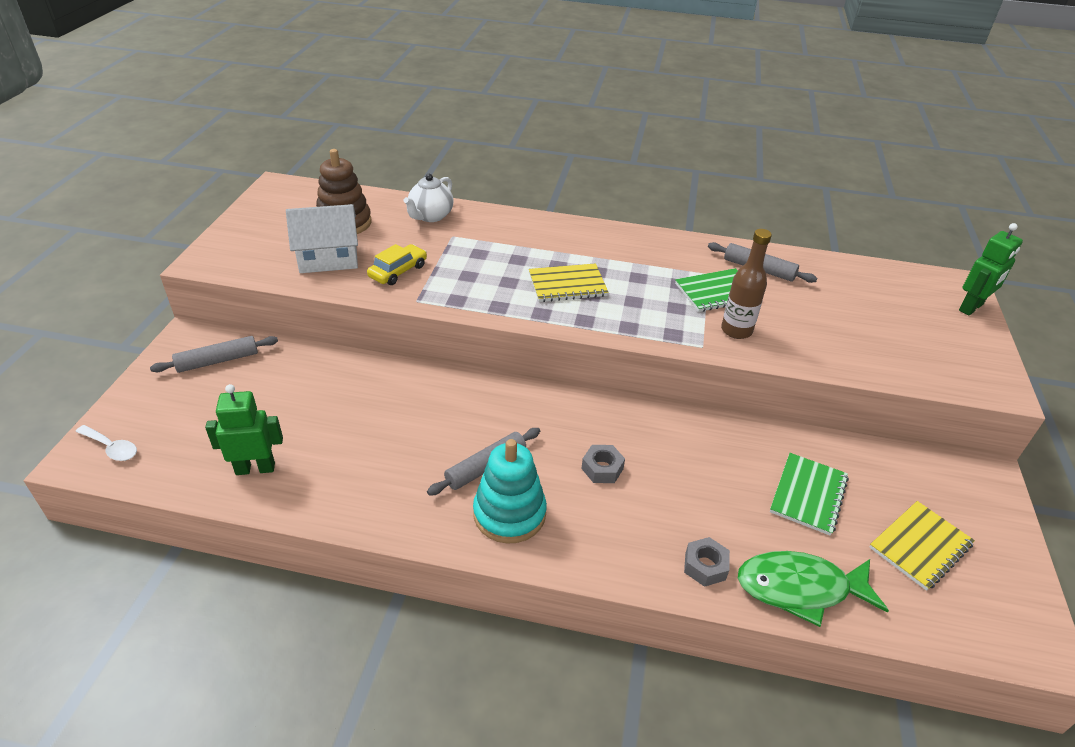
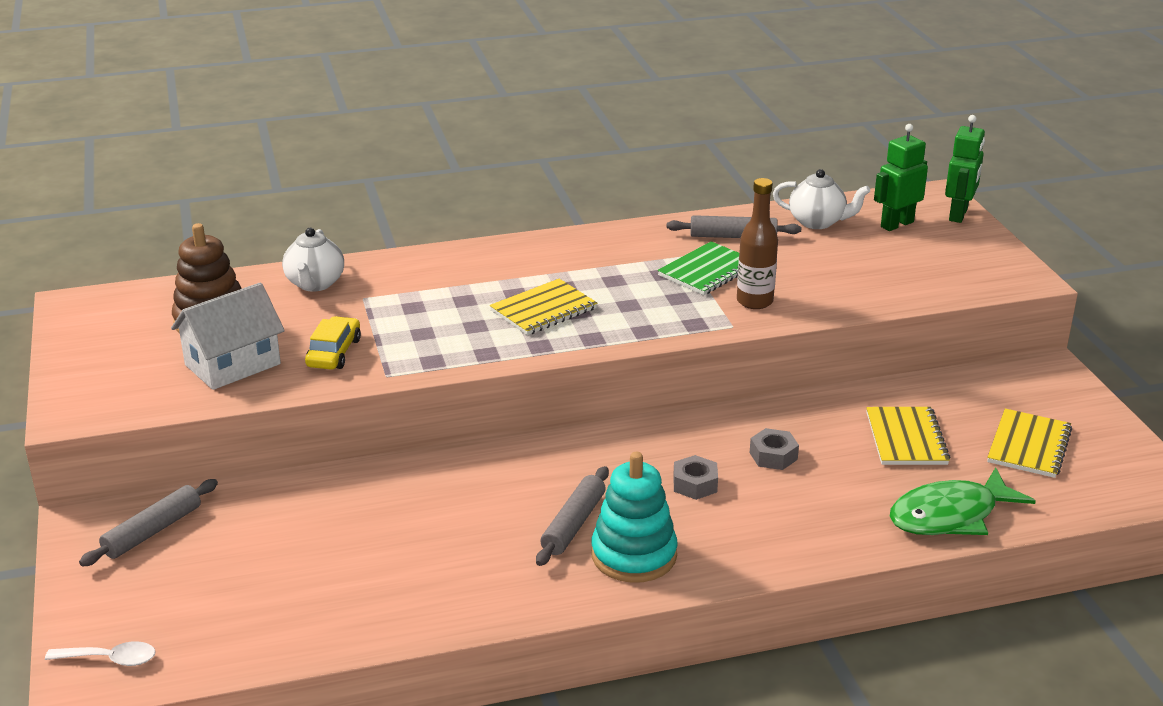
camera: 25 degrees left, 10 degrees down
(255, 468) = (314, 615): green robot -> green robot (896, 224)
(705, 566) = (855, 529): grey nut -> grey nut (773, 456)
(808, 495) = (906, 438): green notebook -> yellow notebook
(838, 277) = (817, 222): none -> white teapot

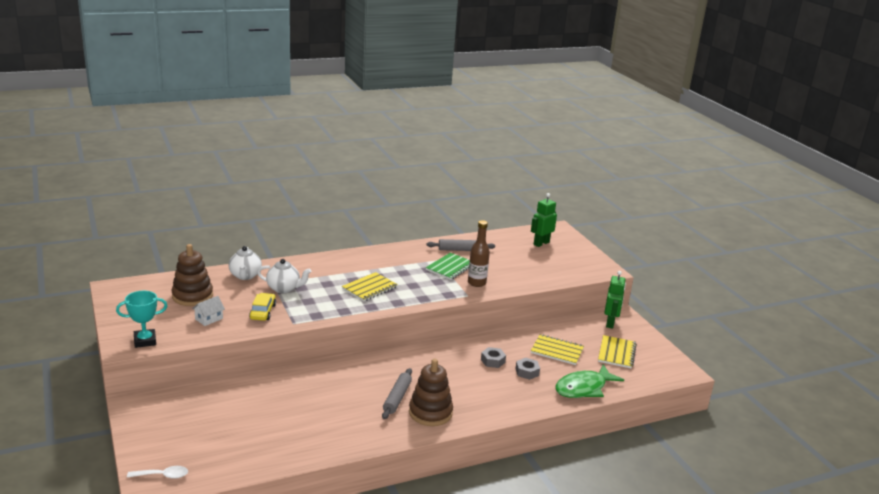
camera: 10 degrees left, 5 degrees down
(109, 404) = (145, 341): none -> turquoise trophy
(153, 531) = (173, 408): grey rolling pin -> none
(232, 364) = (209, 319): white house -> white house, size x0.53
(634, 555) = (430, 412): turquoise stacking toy -> brown stacking toy
(695, 484) = (455, 376): grey nut -> grey nut (527, 372)
(817, 222) = (501, 242): white teapot -> white teapot (284, 288)
(906, 438) = (557, 351): yellow notebook -> yellow notebook turned 60 degrees counterclockwise
(958, 215) = (570, 238): green robot -> green robot (610, 323)

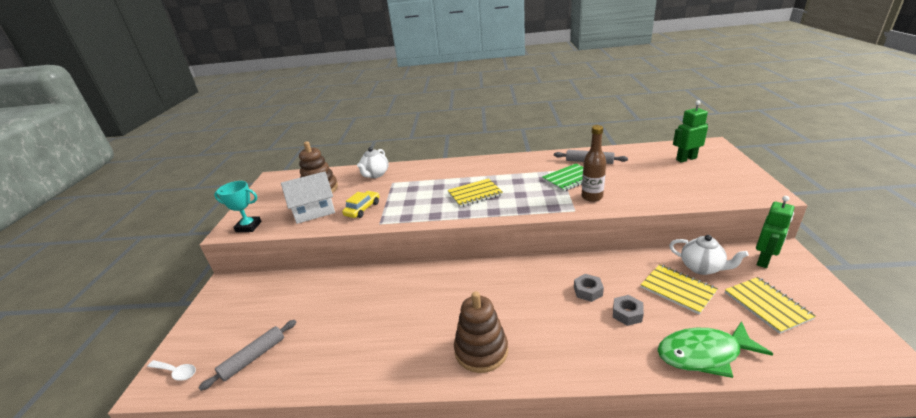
camera: 30 degrees right, 5 degrees up
(209, 319) = (314, 211): white house -> white house, size x1.88
(284, 288) = (397, 188): white teapot -> white teapot (701, 268)
(397, 398) = (454, 322): grey rolling pin -> grey rolling pin (253, 358)
(616, 353) = (767, 305): yellow notebook -> yellow notebook turned 60 degrees counterclockwise

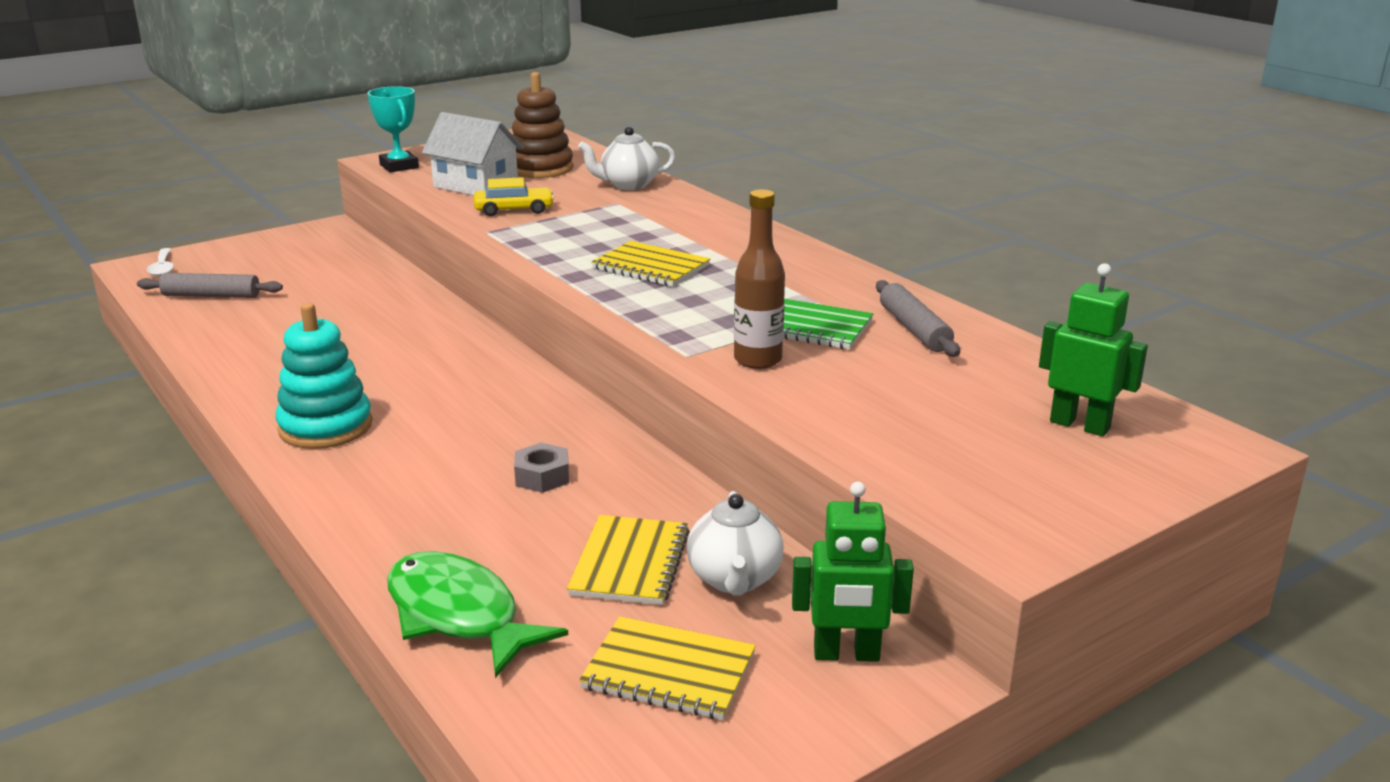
camera: 50 degrees right, 5 degrees down
(481, 350) = (325, 427): brown stacking toy -> turquoise stacking toy
(627, 314) = (510, 524): grey nut -> none
(767, 305) = (669, 671): yellow notebook -> yellow notebook turned 75 degrees clockwise

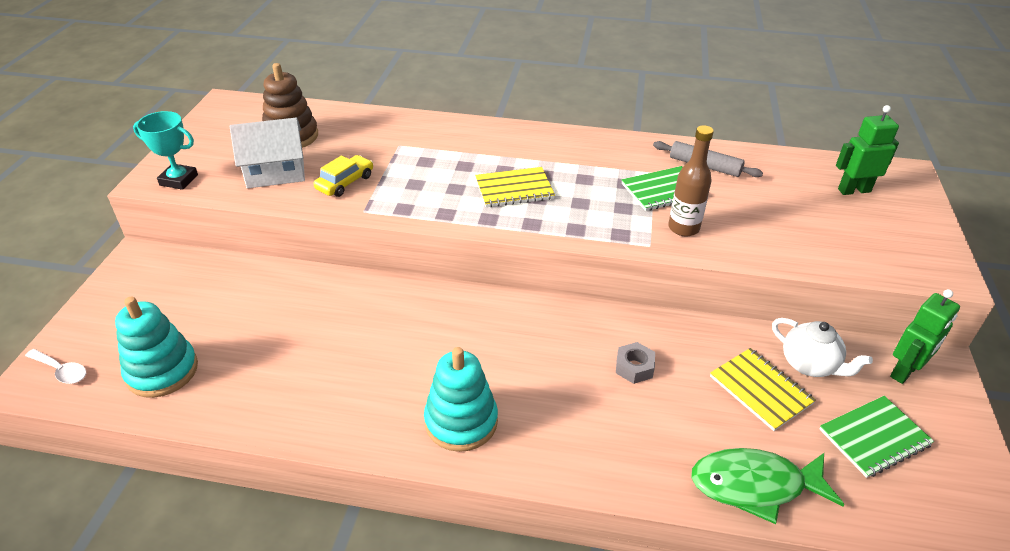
camera: 45 degrees left, 15 degrees up
(211, 296) = (162, 371): grey rolling pin -> turquoise stacking toy
(628, 185) = (377, 126): white teapot -> none
(669, 671) = (874, 437): yellow notebook -> green notebook

